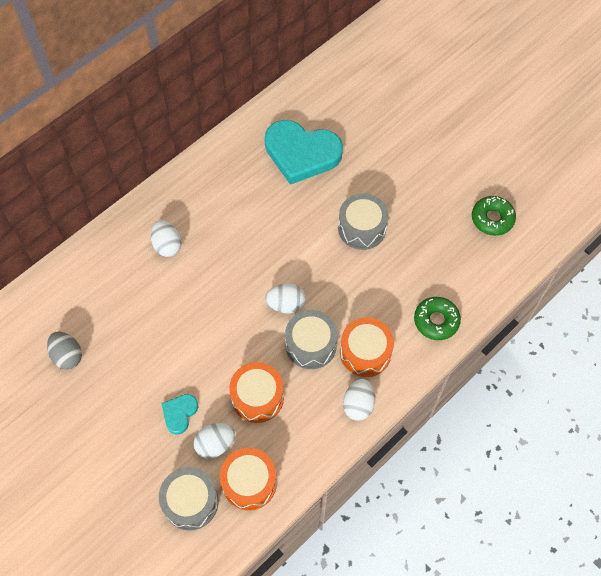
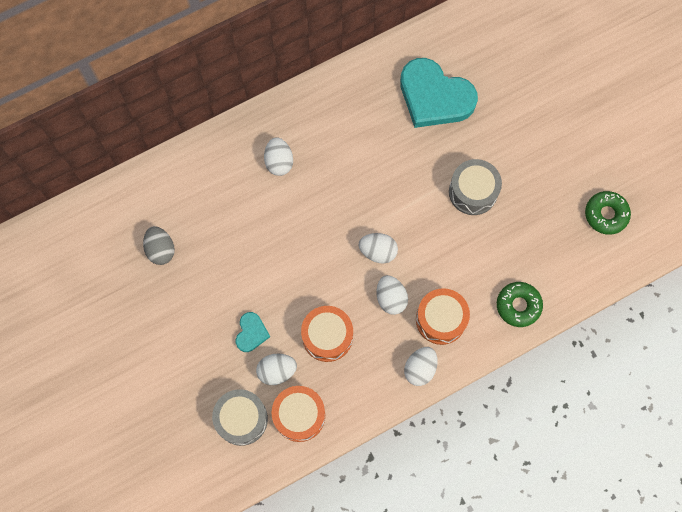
camera: 15 degrees right, 10 degrees up
(179, 413) = (251, 333): turquoise heart -> turquoise heart turned 150 degrees clockwise
(311, 345) = (391, 298): grey drum -> white egg

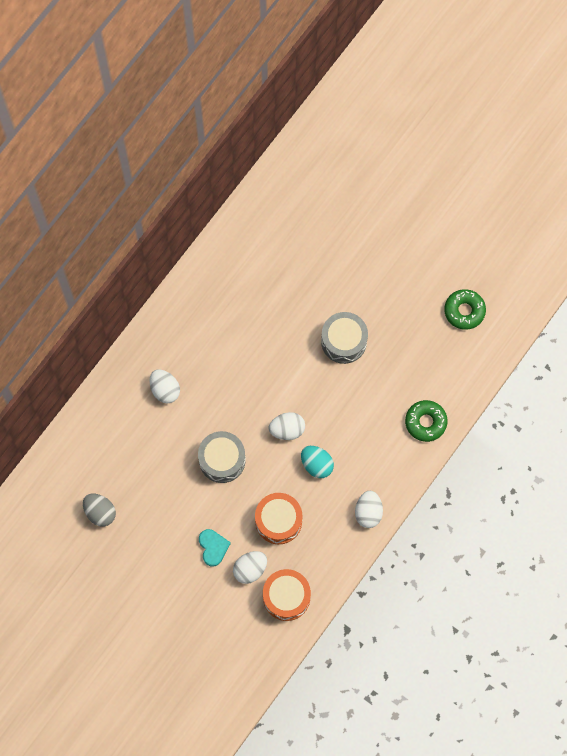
camera: 25 degrees left, 0 degrees up
(241, 419) = (240, 622): grey drum -> grey drum (222, 460)
(391, 298) = (316, 464): white egg -> turquoise egg
(434, 97) = (272, 271): turquoise heart -> none
(440, 319) = (366, 463): orange drum -> none

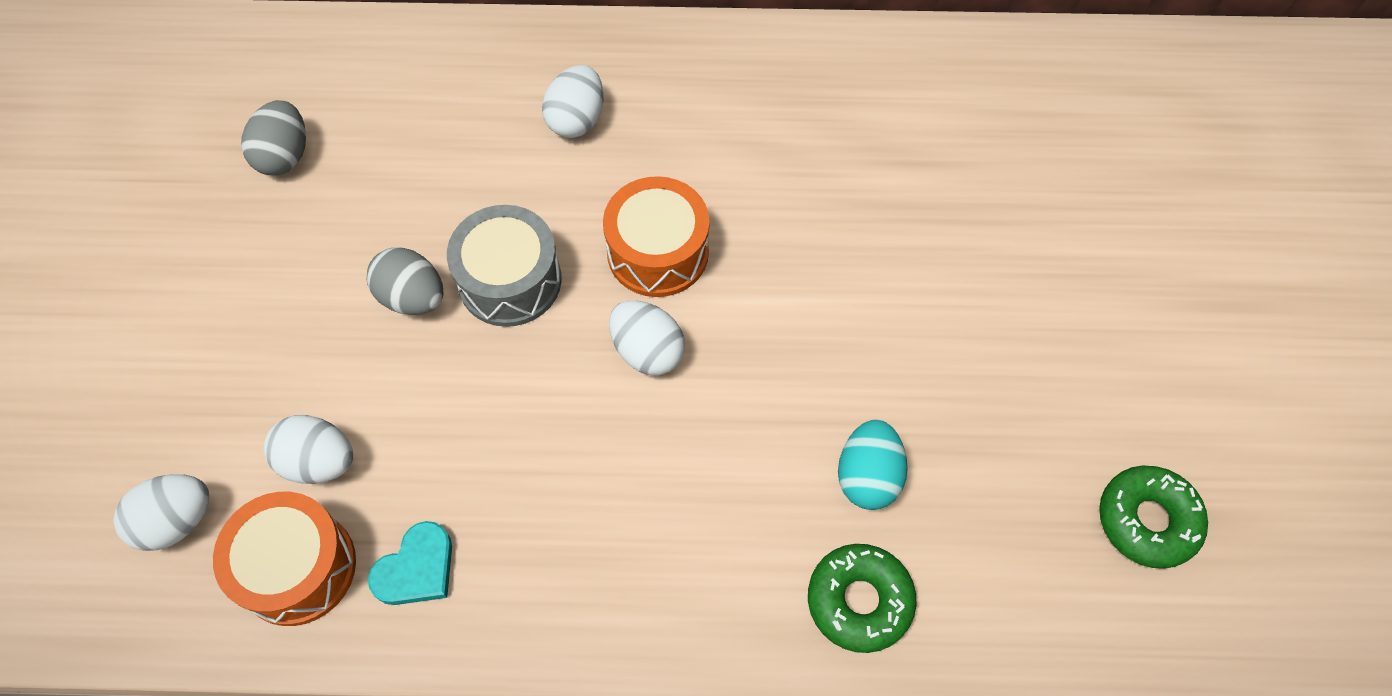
camera: 55 degrees right, 10 degrees down
(204, 499) = (412, 297): none -> grey egg
(213, 547) = (325, 369): turquoise heart -> turquoise heart (416, 569)
(278, 521) = (452, 451): orange drum -> orange drum (658, 252)
(316, 464) = (615, 447): turquoise egg -> turquoise egg (868, 476)
(344, 341) = (894, 339): grey drum -> none
(368, 512) = (583, 612): white egg -> white egg (176, 521)

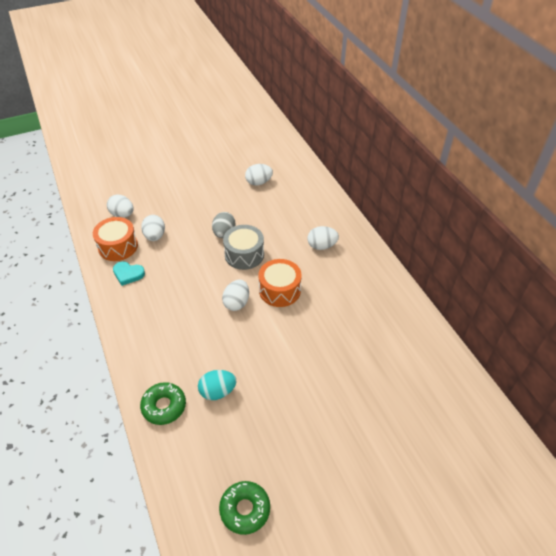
camera: 65 degrees right, 15 degrees down
(284, 155) = (258, 182): grey egg -> white egg

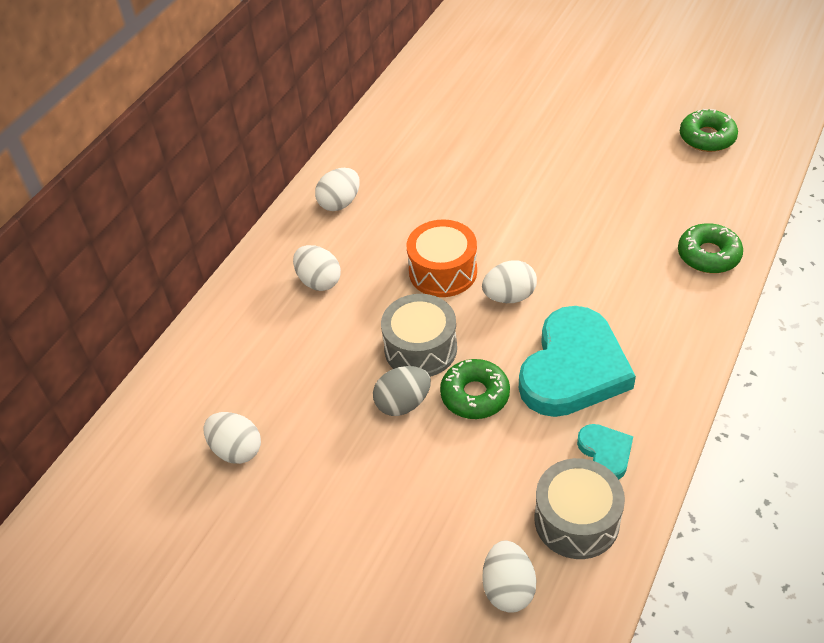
camera: 125 degrees left, 0 degrees up
(118, 246) = (576, 520): orange drum -> grey drum
(155, 236) = (502, 488): white egg -> white egg (340, 203)
(173, 294) = (573, 368): none -> turquoise heart
(201, 255) = (475, 395): none -> green donut
(218, 391) = (637, 228): turquoise egg -> none

